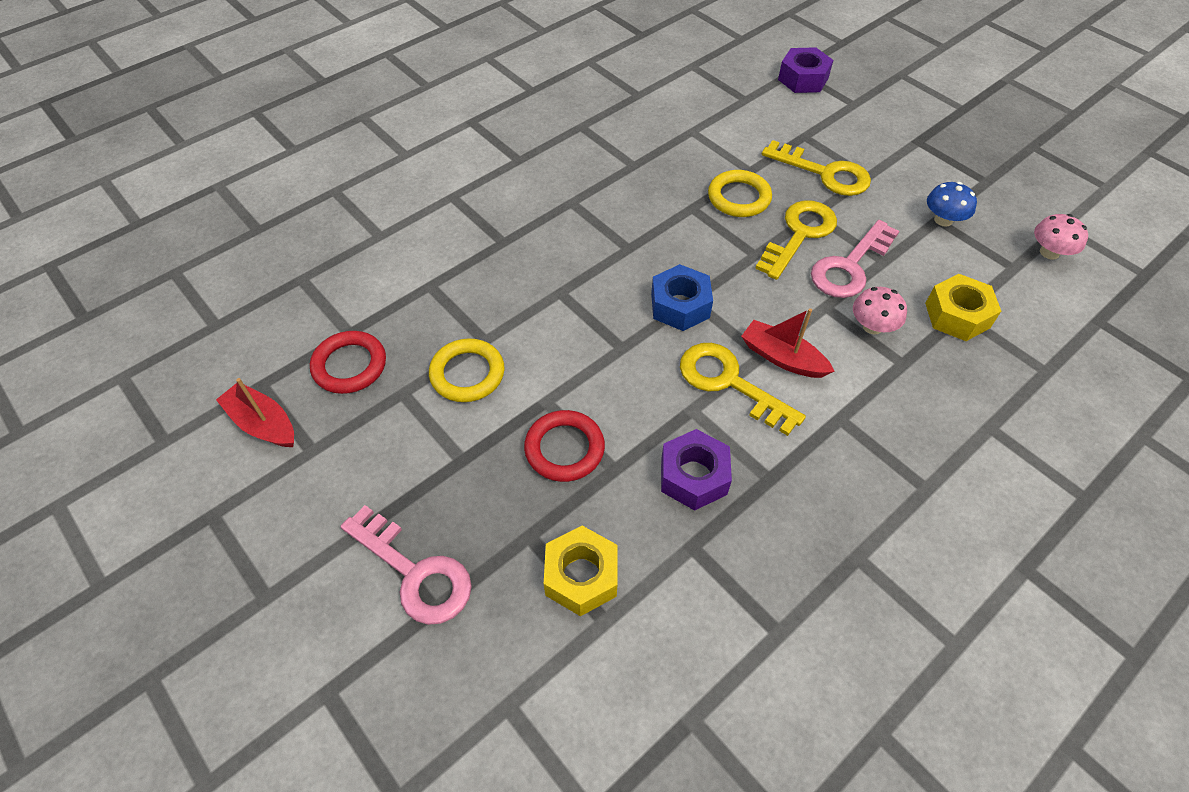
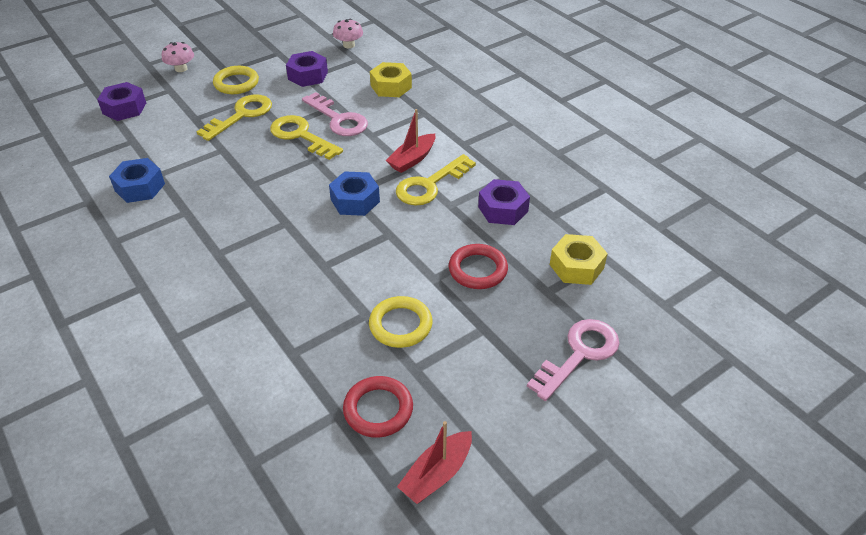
camera: 85 degrees left, 10 degrees down
(666, 123) = (140, 187): none -> blue nut
(739, 197) = (251, 159): yellow ring -> yellow ring (236, 83)
(872, 326) = (393, 119): pink mushroom -> pink mushroom (181, 69)
(943, 220) = (308, 75): blue mushroom -> purple nut

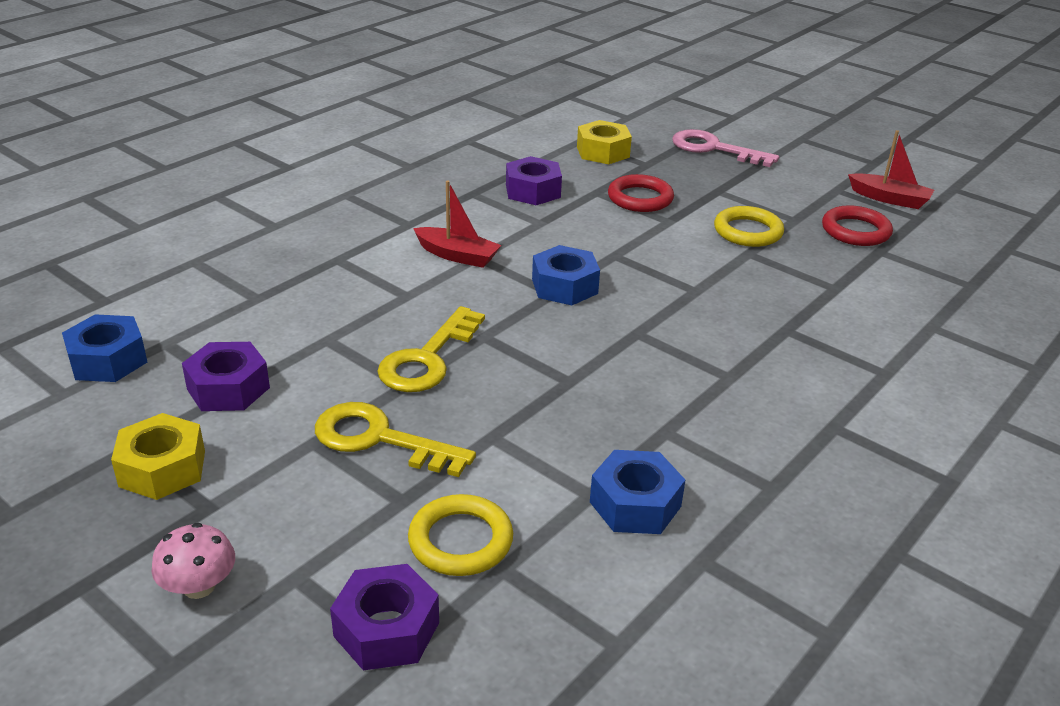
camera: 105 degrees left, 10 degrees down
(236, 83) = (262, 476): yellow ring -> yellow ring (460, 541)
(338, 119) = (371, 330): pink key -> none
(349, 45) = (108, 360): pink mushroom -> blue nut
(391, 86) = (263, 295): yellow nut -> yellow nut (162, 468)
(429, 185) = (508, 238): yellow key -> none

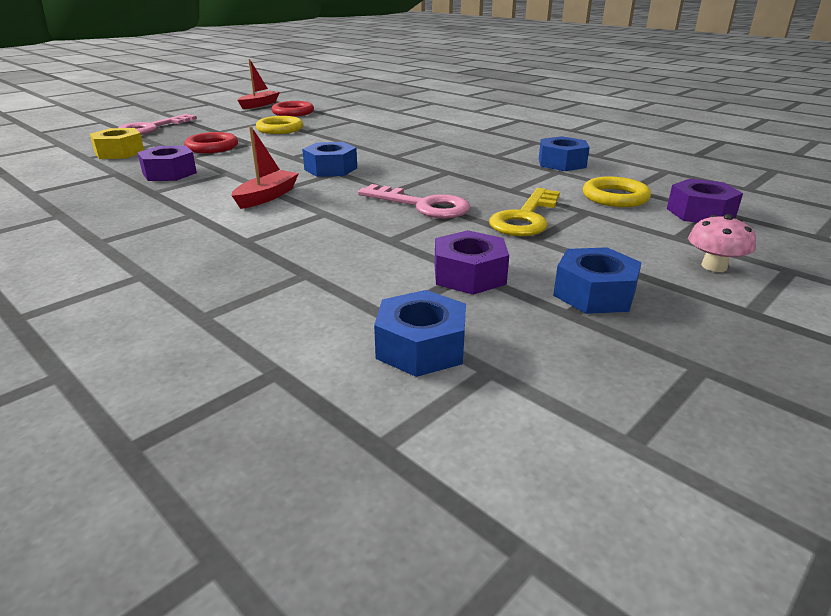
camera: 85 degrees left, 5 degrees down
(162, 468) = (594, 293): yellow nut -> blue nut
(427, 359) = (423, 205): yellow key -> pink key

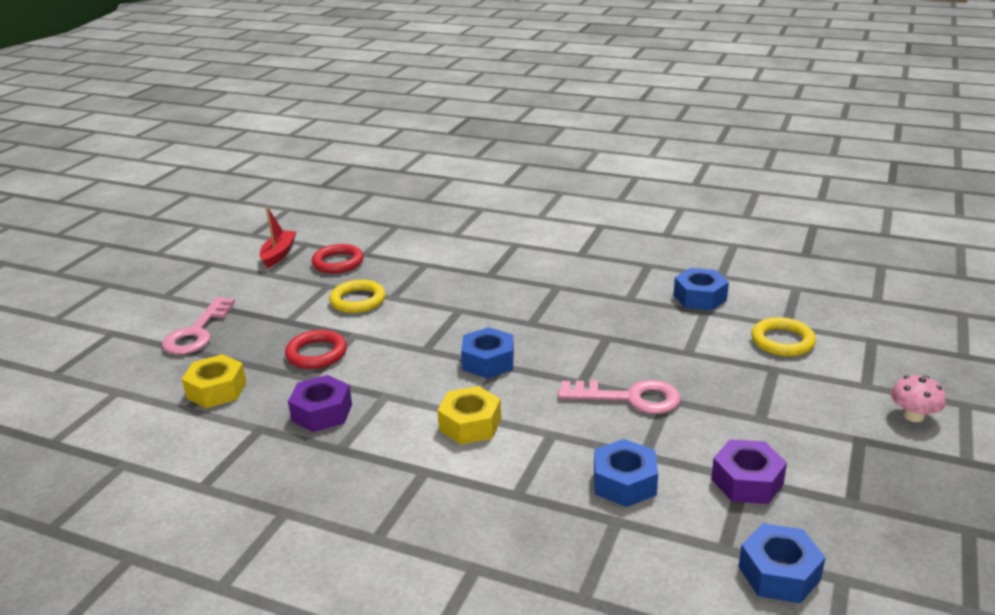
camera: 20 degrees left, 0 degrees up
(267, 197) = (470, 424): red boat -> yellow nut
(525, 218) = (732, 392): yellow key -> none
(594, 293) = (853, 475): blue nut -> blue nut (624, 482)
(700, 213) = (862, 347): purple nut -> none

